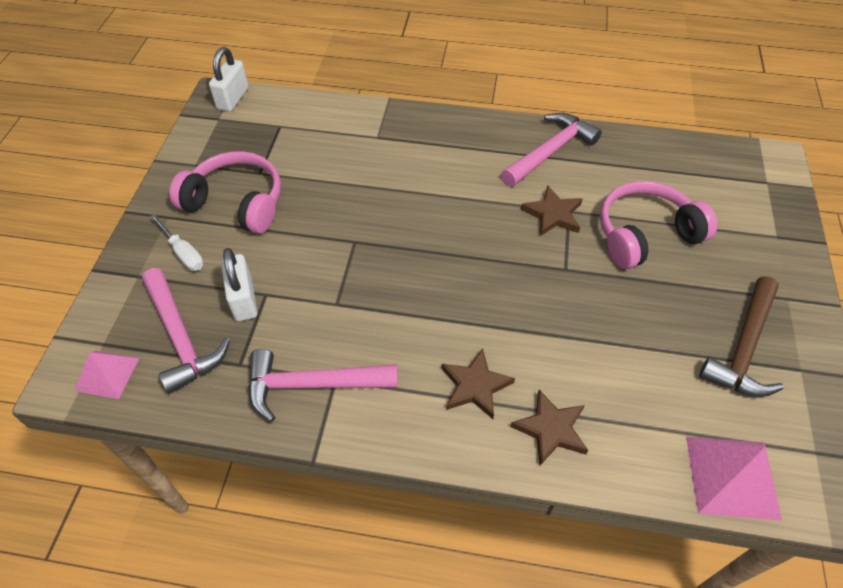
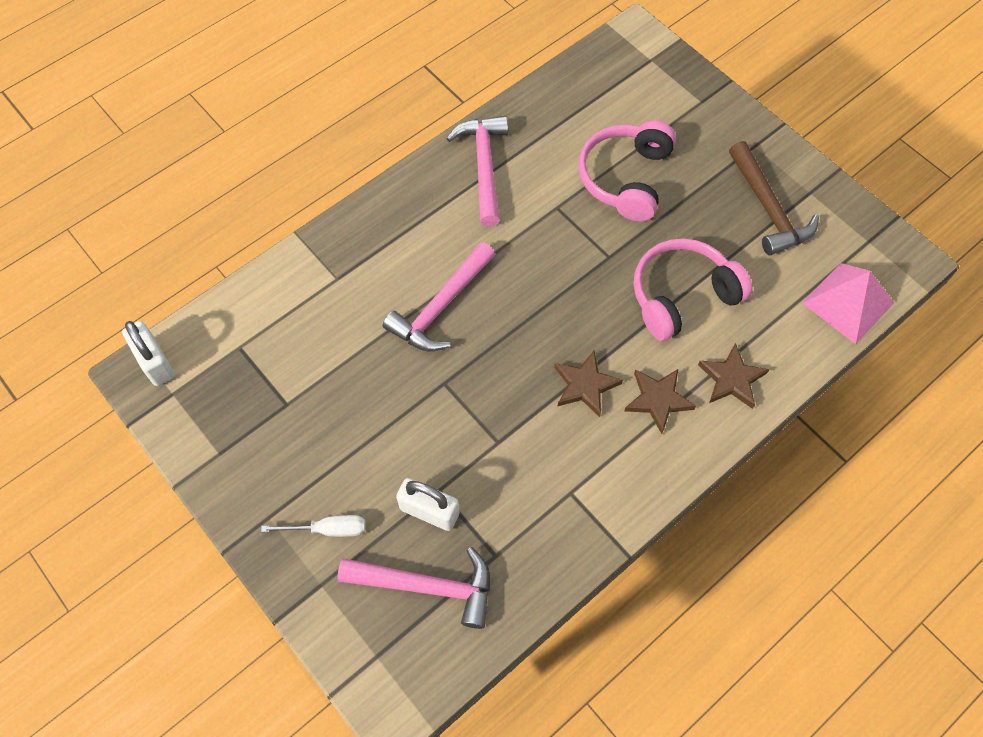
camera: 50 degrees left, 10 degrees up
(107, 374) = (415, 669): pink pyramid -> none
(236, 202) = (307, 447): pink headphones -> pink headphones (682, 296)
(312, 385) = (562, 513): pink hammer -> pink hammer (441, 307)
(553, 214) = (550, 220): brown star -> brown star (585, 385)

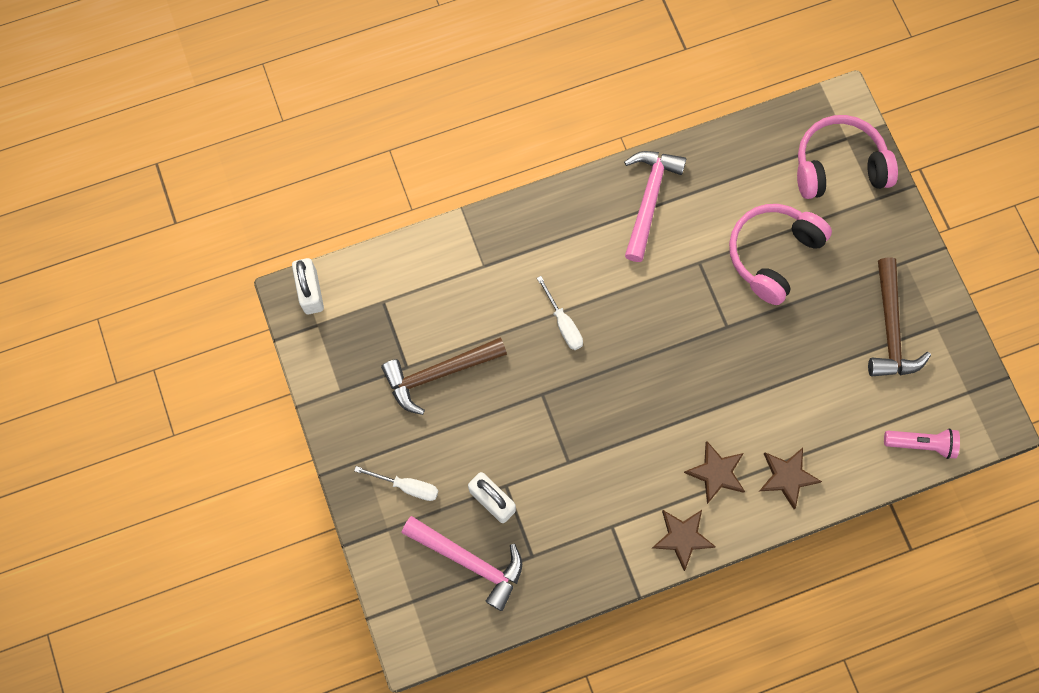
camera: 20 degrees right, 10 degrees up
(324, 399) = (439, 373): none -> brown hammer
(441, 307) = (563, 323): pink hammer -> white screwdriver
(585, 385) = (659, 438): brown star -> brown star (682, 537)
(682, 296) = (776, 386): pink headphones -> pink headphones (838, 166)
(848, 303) = (921, 444): pink pyramid -> pink flashlight

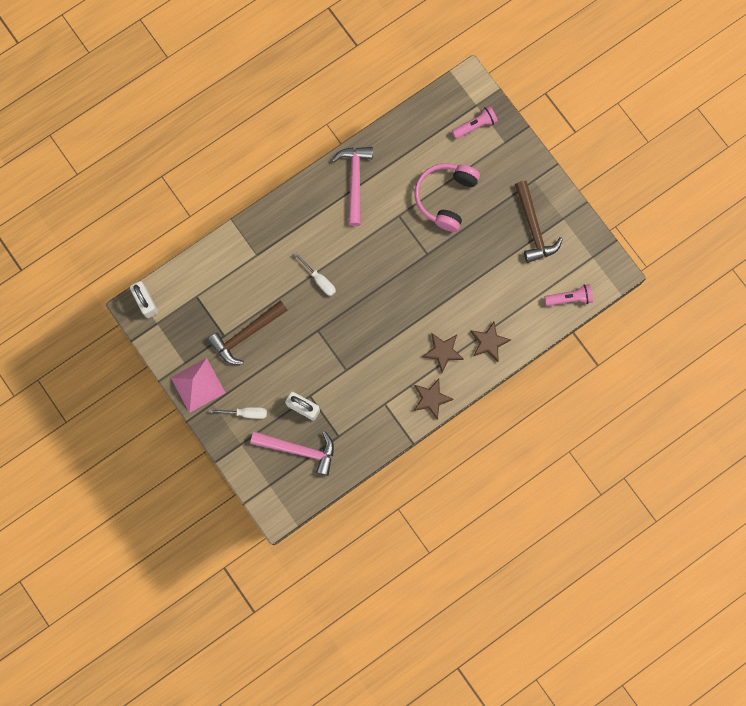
camera: 15 degrees left, 5 degrees up
(350, 427) = (198, 385): none -> pink pyramid
(838, 166) = (475, 125): pink headphones -> pink flashlight

